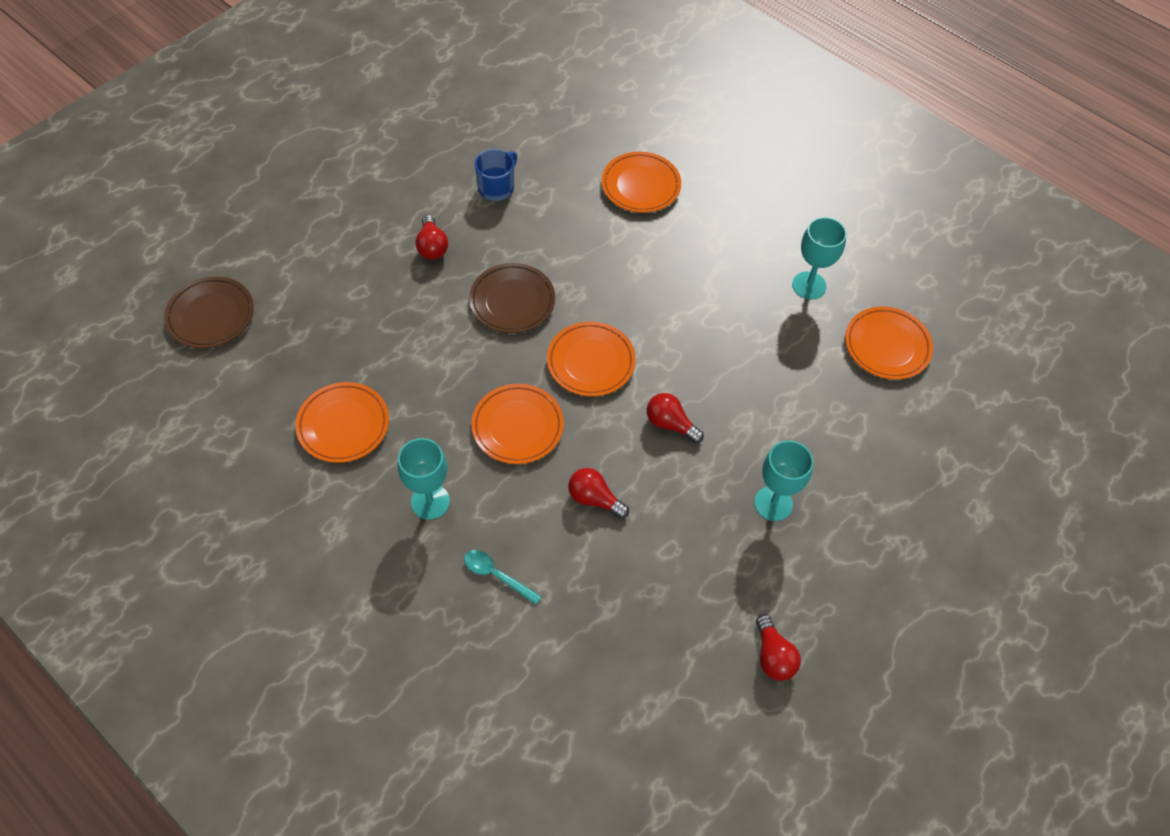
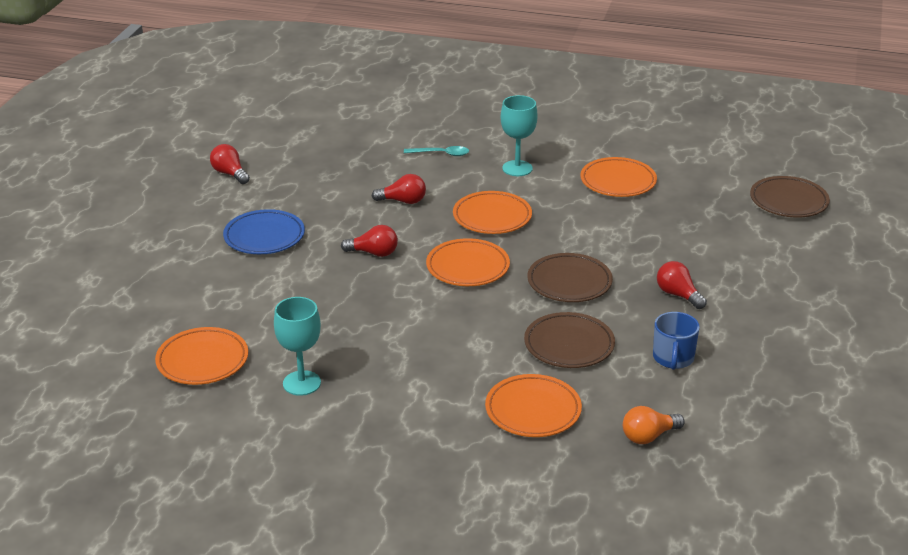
camera: 155 degrees right, 25 degrees down
(567, 233) = (569, 345): none -> brown plate
(574, 133) = (648, 436): none -> orange light bulb
(773, 503) = (264, 237): turquoise goblet -> blue plate

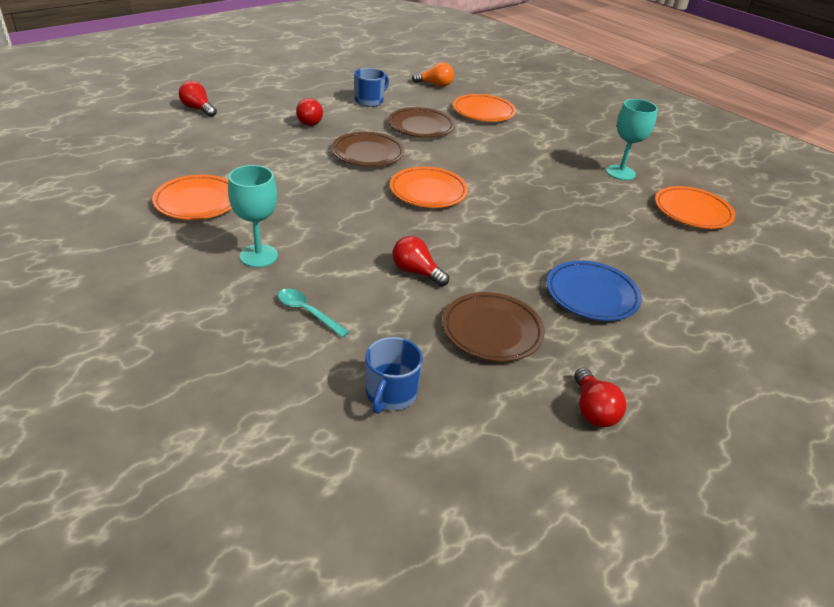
camera: 150 degrees left, 5 degrees up
(349, 140) = (390, 394): none -> blue mug
(373, 253) = (495, 234): red light bulb -> red light bulb (198, 109)
(492, 217) = (354, 220): orange plate -> none
(788, 201) = (114, 134): brown plate -> brown plate (492, 331)

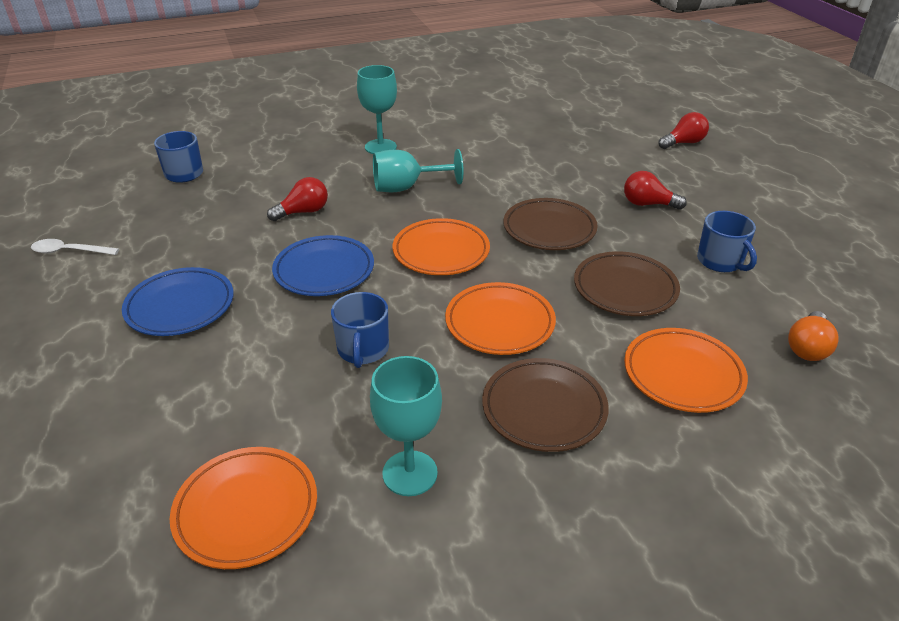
camera: 115 degrees right, 0 degrees up
(198, 202) = (479, 130): orange plate -> orange plate (499, 323)
(307, 312) = (294, 157): turquoise spoon -> none
(339, 224) = (406, 187): none -> turquoise goblet
(491, 237) = (324, 270): none -> blue plate
(492, 331) = (195, 230): brown plate -> brown plate (544, 409)
(555, 203) = (363, 350): none -> blue mug
(593, 410) = (69, 251): red light bulb -> white spoon

